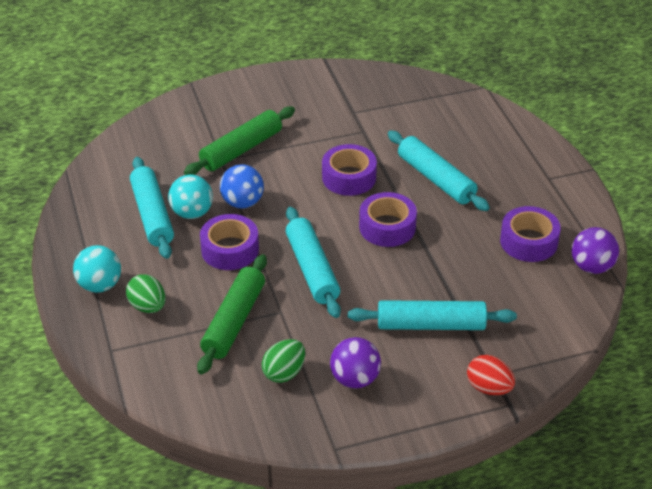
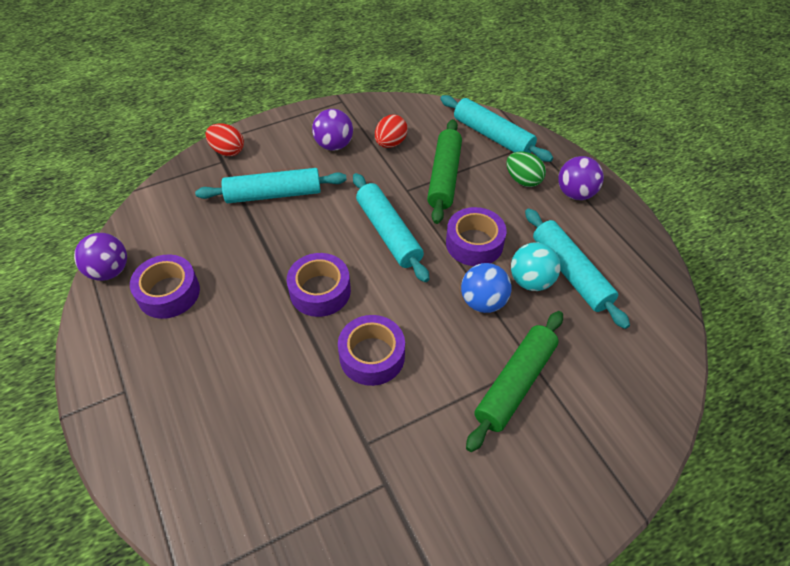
camera: 170 degrees right, 10 degrees up
(100, 285) = (575, 193): turquoise ball -> purple ball
(284, 373) = (390, 143): green egg -> red egg
(436, 179) = (266, 369): turquoise rolling pin -> turquoise rolling pin (492, 136)

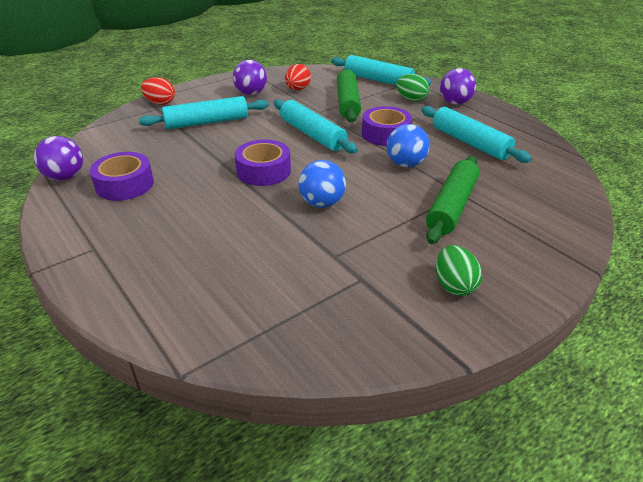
camera: 10 degrees left, 15 degrees down
(372, 356) = (322, 203): purple tape -> blue ball
(480, 510) = (454, 285): none -> green egg
(531, 281) = (440, 149): turquoise ball -> none

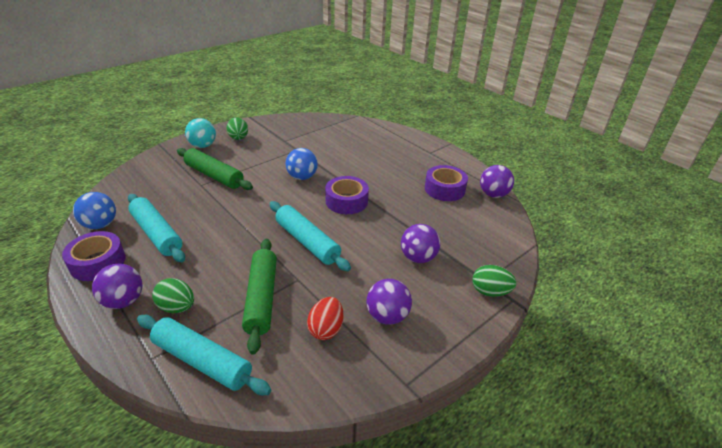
camera: 175 degrees right, 0 degrees up
(160, 103) = (490, 292): red egg -> green egg
(206, 122) = (418, 258): turquoise rolling pin -> purple ball
(385, 134) = (234, 243): purple tape -> purple tape (98, 262)
(405, 164) = (230, 209): blue ball -> blue ball (100, 225)
(452, 206) = (214, 176): green rolling pin -> green rolling pin turned 75 degrees counterclockwise
(510, 266) = (203, 146): none -> turquoise ball

